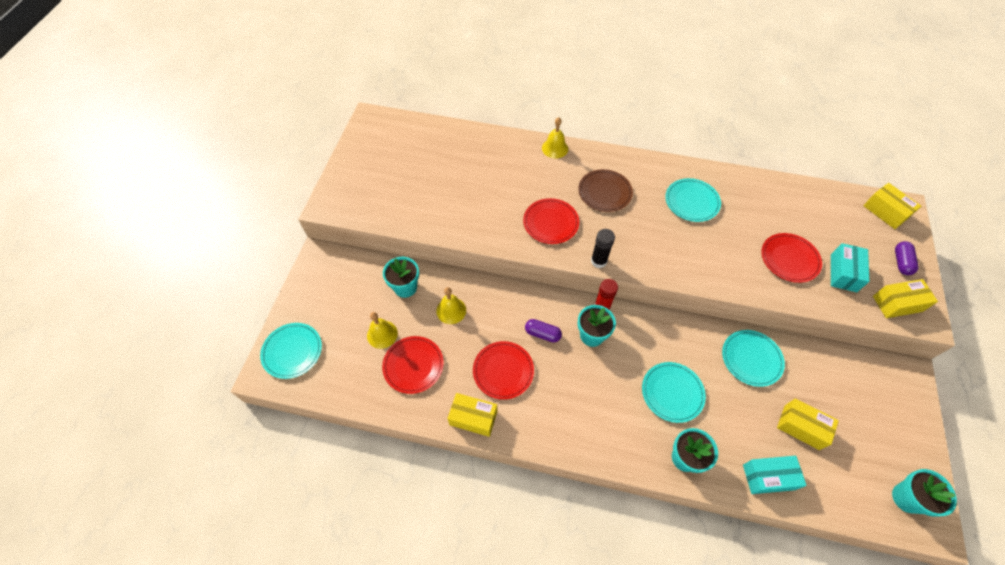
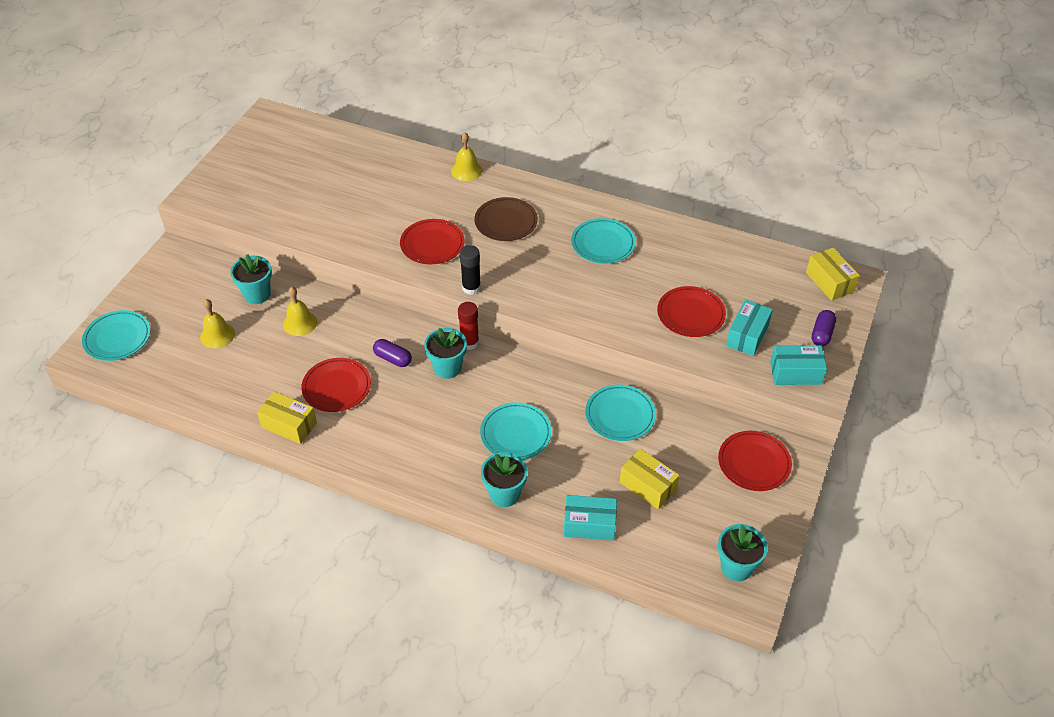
camera: 10 degrees right, 10 degrees down
(413, 365) = (241, 368): red plate -> red plate (754, 463)
(897, 304) = (795, 373): yellow box -> turquoise box

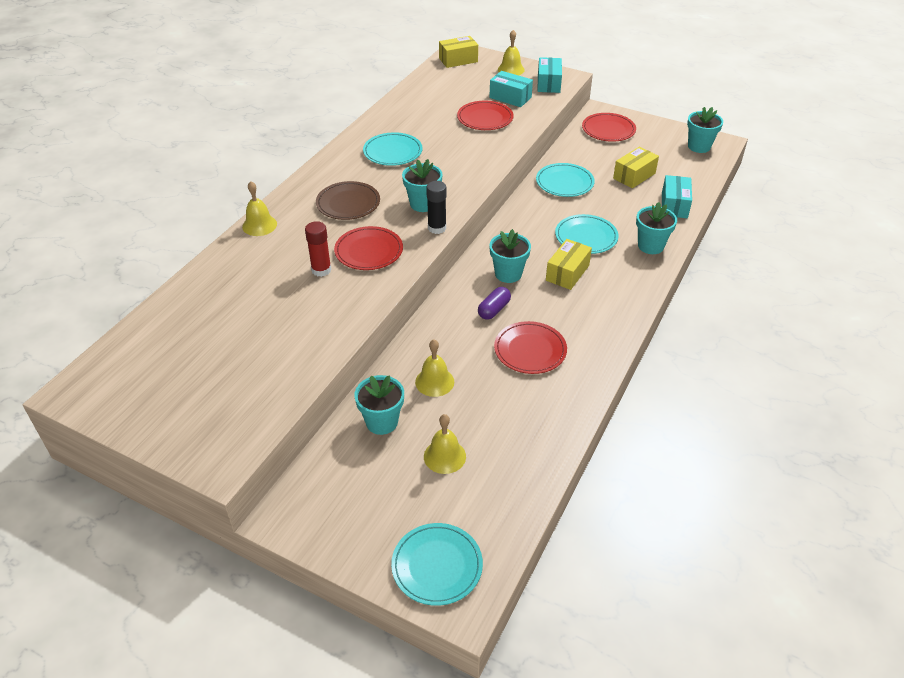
camera: 85 degrees left, 5 degrees down
(289, 425) = (581, 385): yellow box -> yellow box (567, 273)
(469, 342) = (477, 259): red glue stick -> red glue stick (321, 270)
(510, 274) = (423, 204): none -> turquoise flower pot
(822, 334) = (511, 69): purple capsule -> yellow bell

